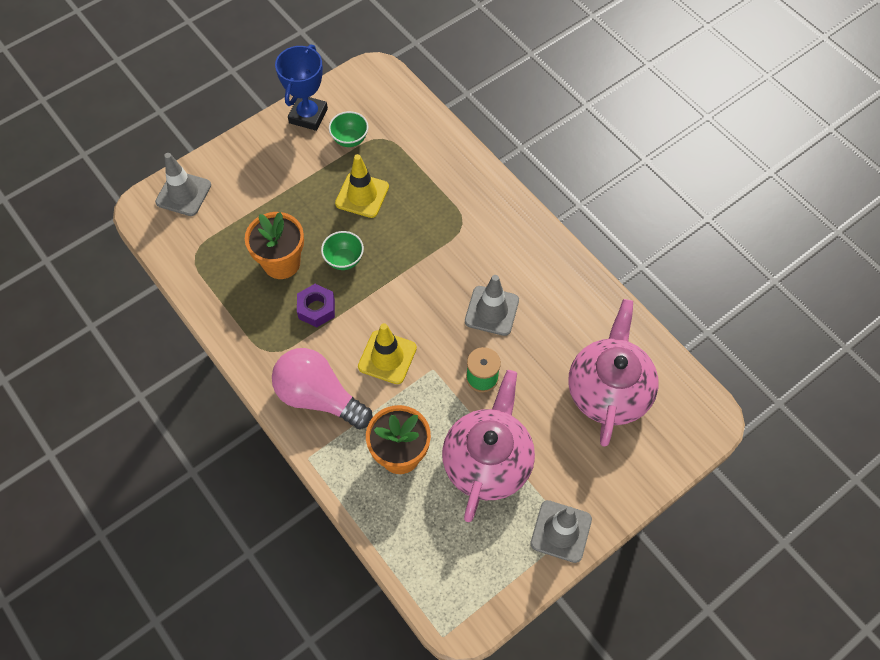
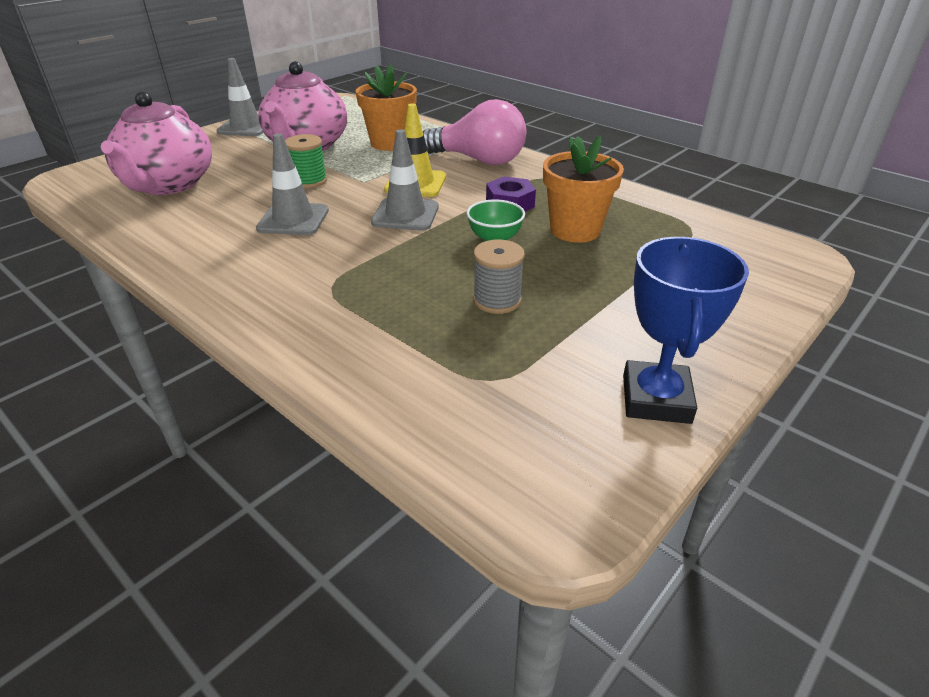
camera: 170 degrees right, 25 degrees down
(183, 193) = (767, 275): grey traffic cone -> grey traffic cone (405, 215)
(350, 139) = (552, 369): green bowl -> none
(362, 195) = (497, 300): yellow traffic cone -> grey spool

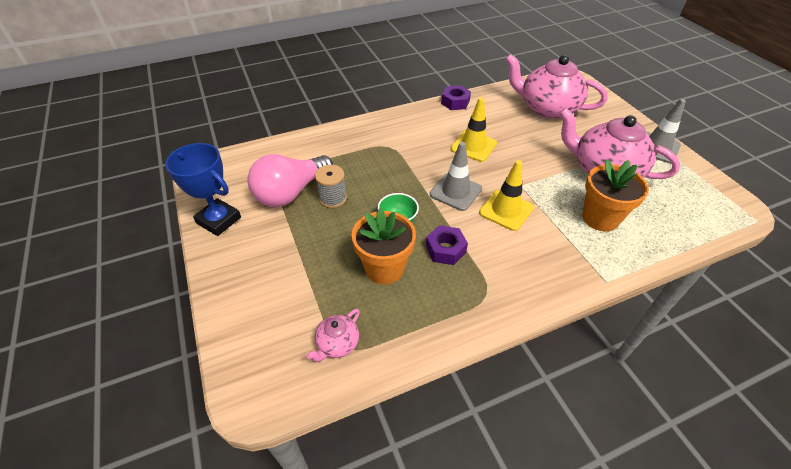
camera: 115 degrees right, 10 degrees up
(161, 255) = (455, 102): none -> purple nut
(293, 219) = (473, 146): grey traffic cone -> yellow traffic cone
(309, 181) = (531, 161): green spool -> none
(478, 160) = (542, 263): pink light bulb -> pink light bulb (291, 193)
(693, 231) = (337, 344): none -> pink teapot

